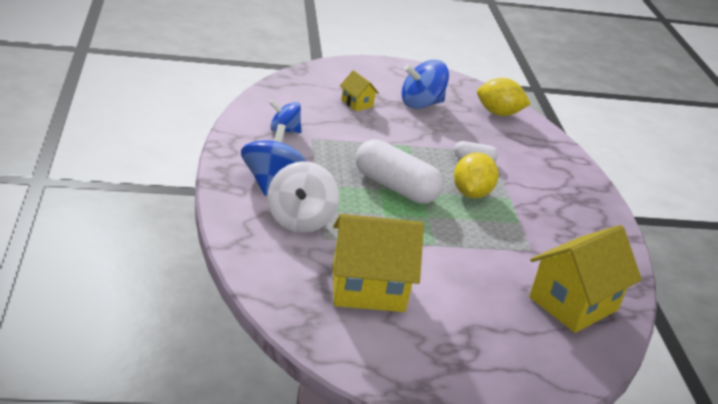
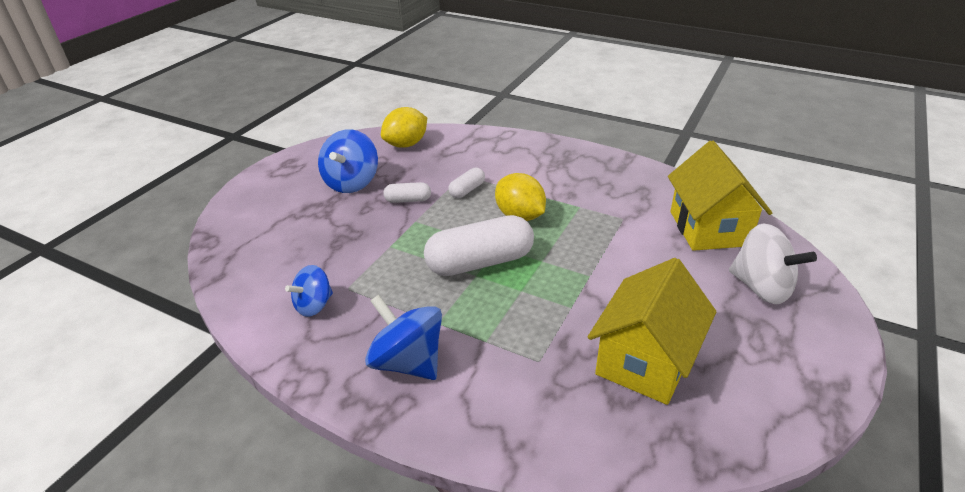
camera: 50 degrees left, 5 degrees up
(300, 220) = (496, 367): white spinning top -> white spinning top (761, 287)
(357, 103) = (312, 225): yellow house -> none
(429, 135) = (408, 200): none -> white capsule

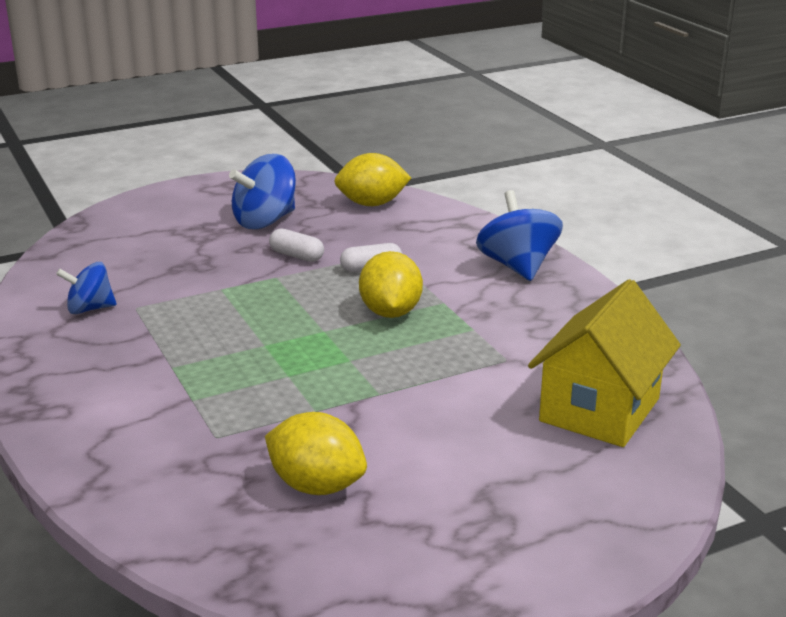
camera: 35 degrees right, 10 degrees down
(407, 362) = (103, 384): blue spinning top -> blue spinning top (517, 266)
(480, 262) = (285, 336): white capsule -> none
(645, 361) = (316, 486): yellow house -> yellow lemon
(761, 287) = (564, 489): white spinning top -> none

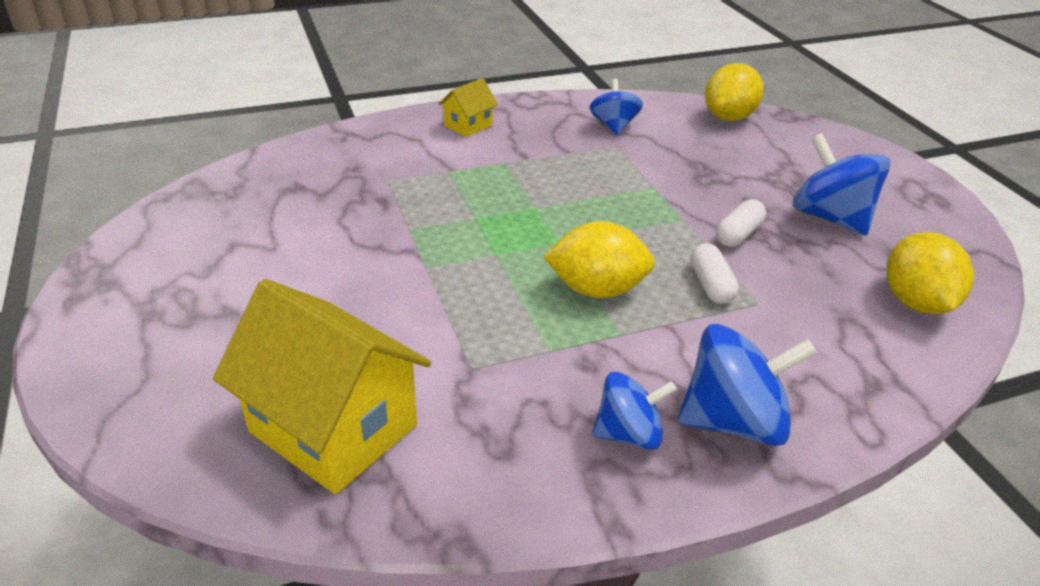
camera: 95 degrees right, 10 degrees up
(77, 397) = (468, 125): none -> yellow house
(316, 486) = (294, 223): yellow lemon -> yellow lemon (729, 117)
(546, 299) = (629, 434): none -> blue spinning top

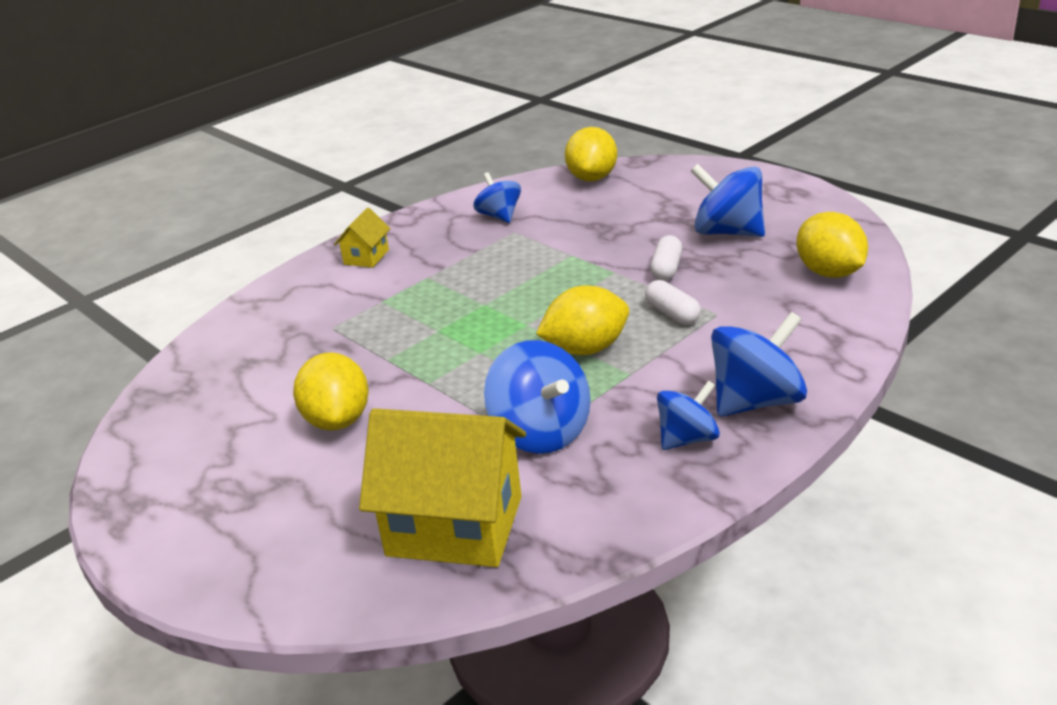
camera: 20 degrees left, 5 degrees down
(321, 272) = (338, 420): none -> yellow lemon
(488, 362) = (541, 432): none -> blue spinning top

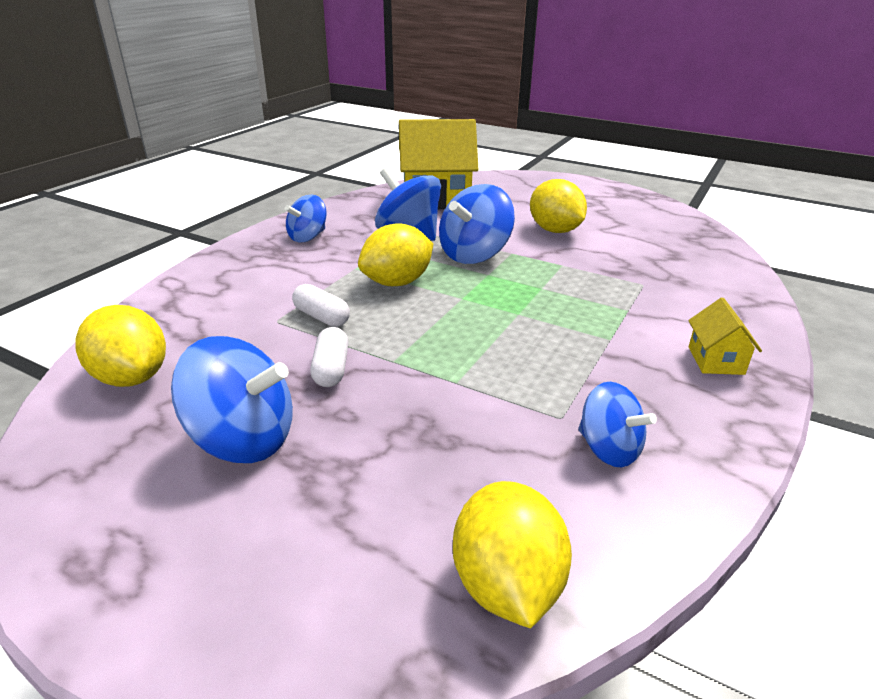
camera: 160 degrees right, 0 degrees up
(756, 401) = (255, 258): blue spinning top -> blue spinning top (474, 254)

